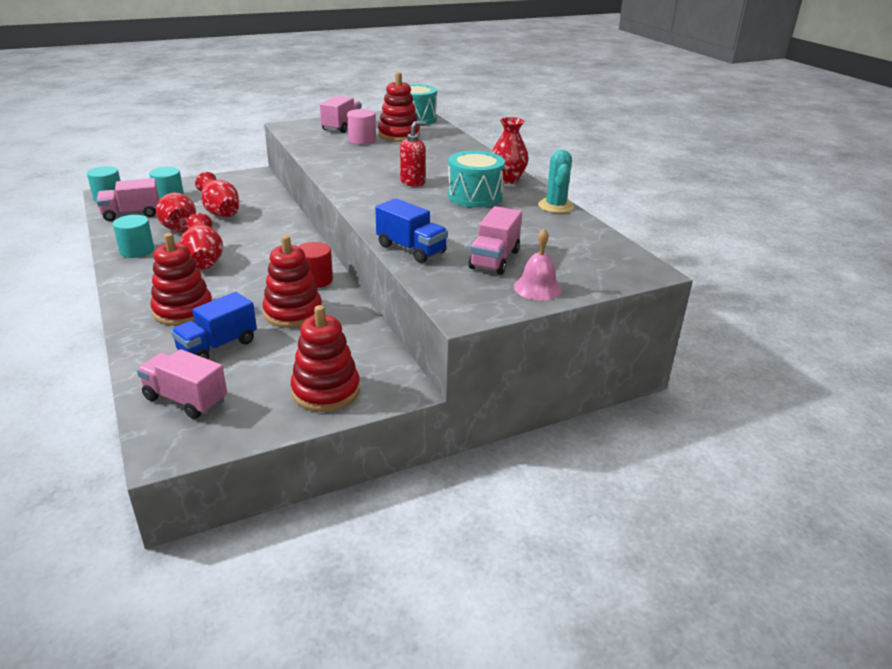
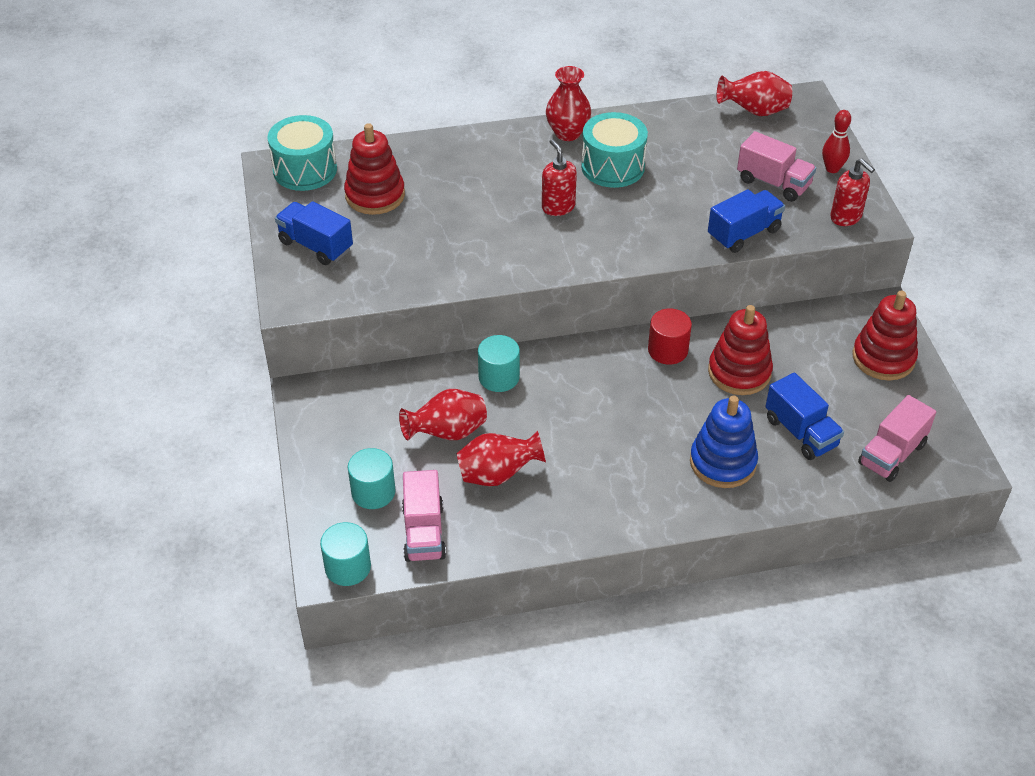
camera: 75 degrees left, 15 degrees up
(137, 251) = (554, 516): turquoise cylinder -> turquoise cylinder (499, 377)
(183, 311) = (722, 462): red stacking toy -> blue stacking toy
(204, 261) = (599, 447): red vase -> red vase (754, 111)
(342, 127) = (315, 246): pink truck -> blue truck
(362, 140) = (384, 232): pink cylinder -> none
(460, 297) = (846, 217): none -> red soap dispenser
(537, 288) = (832, 169): pink bell -> red bowling pin
(555, 206) = (652, 116): turquoise cactus -> none

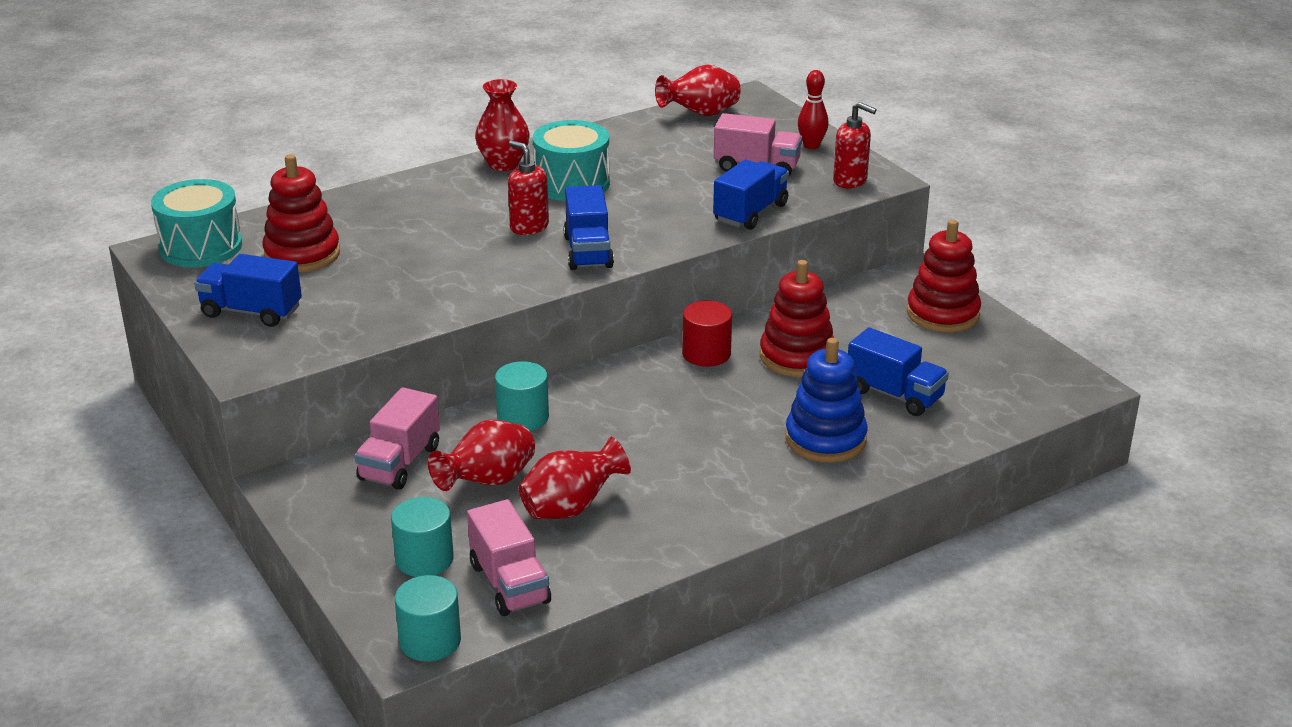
camera: 20 degrees left, 15 degrees down
(593, 245) = (588, 252): none -> blue truck
(892, 454) = (1002, 393): pink truck -> pink truck (400, 463)

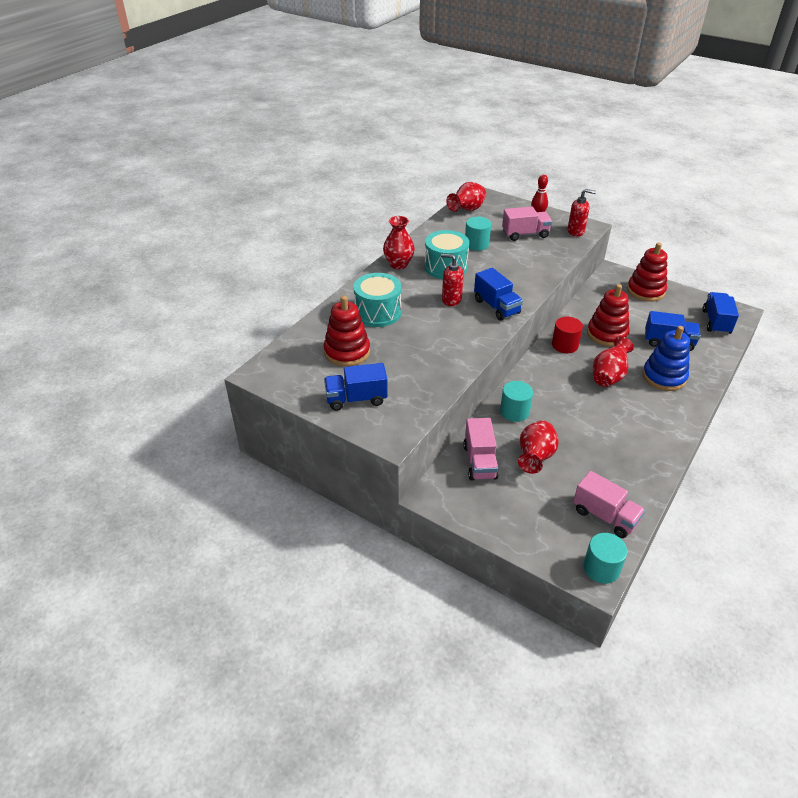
camera: 25 degrees left, 10 degrees up
(201, 247) = (283, 364): turquoise drum -> turquoise drum (378, 312)
(424, 559) = (549, 517): turquoise cylinder -> turquoise cylinder (476, 244)
(571, 508) = (589, 458): red vase -> red vase (608, 376)
(750, 213) = (550, 262): blue truck -> blue truck (716, 322)

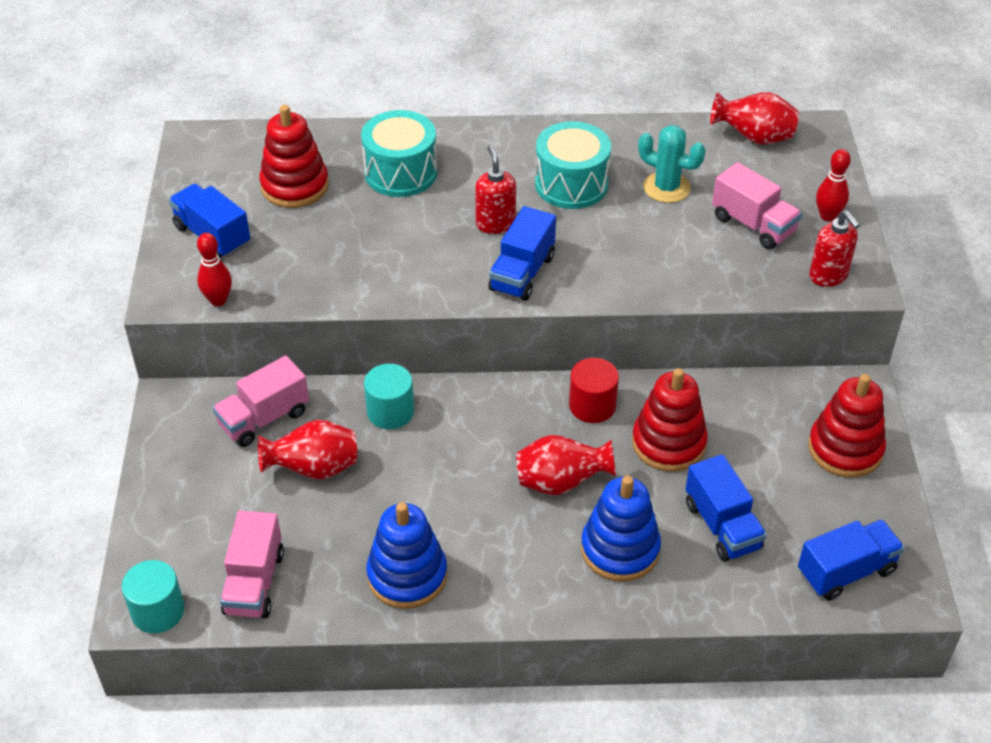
camera: 55 degrees right, 5 degrees up
(398, 264) = (531, 139): red vase -> none
(416, 417) = (218, 300): none -> red bowling pin
(476, 244) = (666, 188): turquoise cylinder -> turquoise cactus
(637, 454) = (407, 575): none -> blue stacking toy

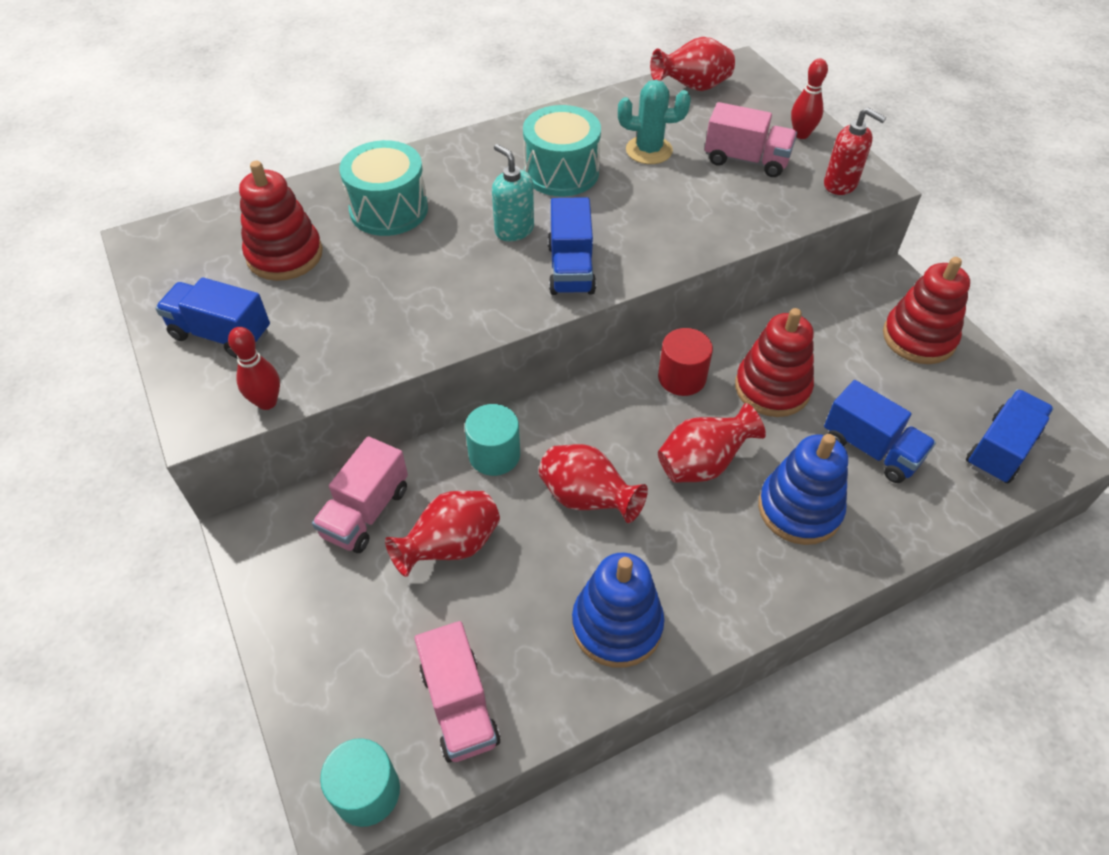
camera: 25 degrees left, 5 degrees up
(444, 474) = (587, 499): none -> red vase
(495, 224) = (514, 230): red soap dispenser -> turquoise soap dispenser

